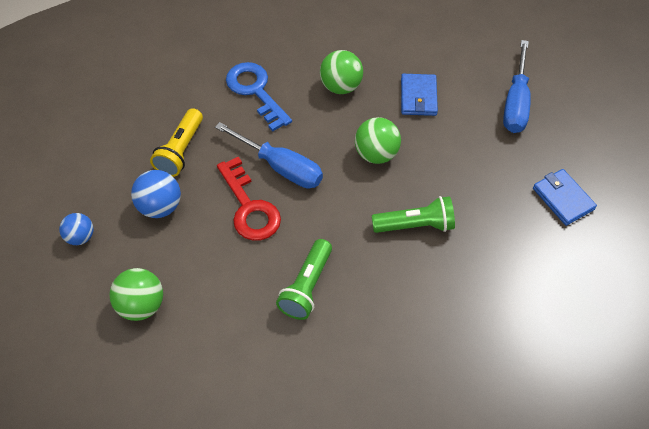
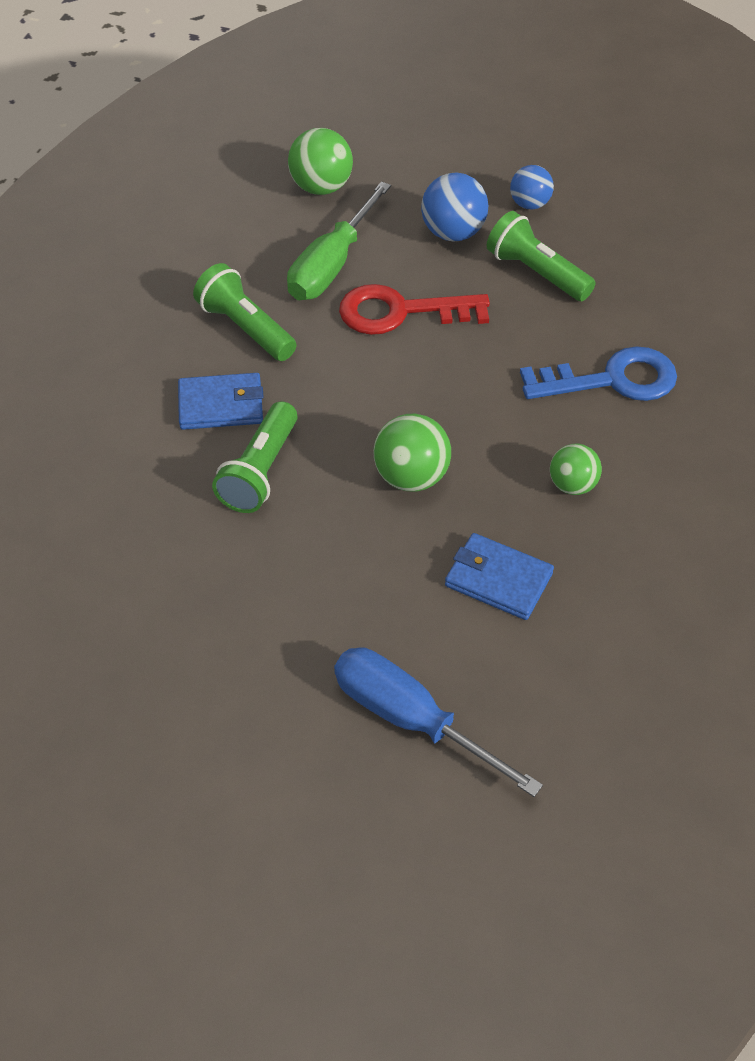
camera: 115 degrees right, 5 degrees down
(80, 237) = (448, 160): blue ball -> blue ball (529, 204)
(180, 151) = (536, 273): yellow flashlight -> green flashlight
(224, 263) = (331, 266): none -> green screwdriver
(281, 167) = (448, 363): blue screwdriver -> none
(341, 86) = (572, 485): green ball -> green ball, size x0.66
(563, 198) = (182, 681): blue wallet -> blue wallet (221, 405)

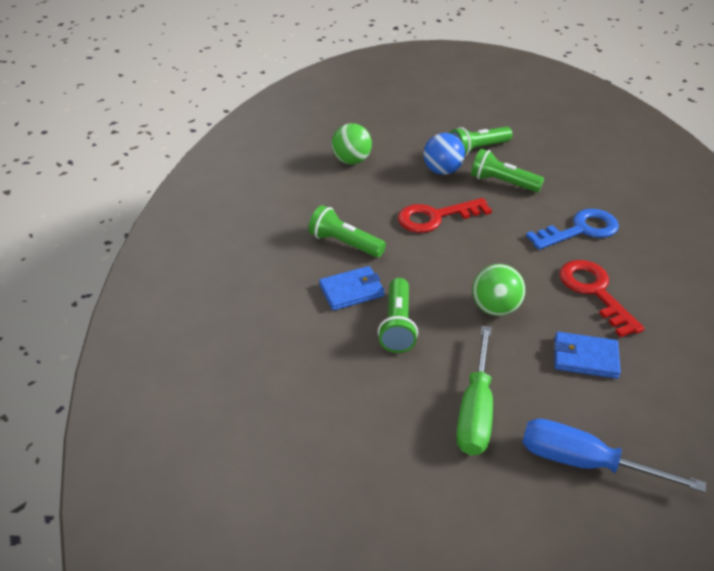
camera: 15 degrees left, 10 degrees down
(331, 266) = (380, 200): green screwdriver -> green screwdriver (475, 411)
(529, 204) = (477, 149): blue ball -> green flashlight
(572, 485) = (594, 292): green ball -> red key

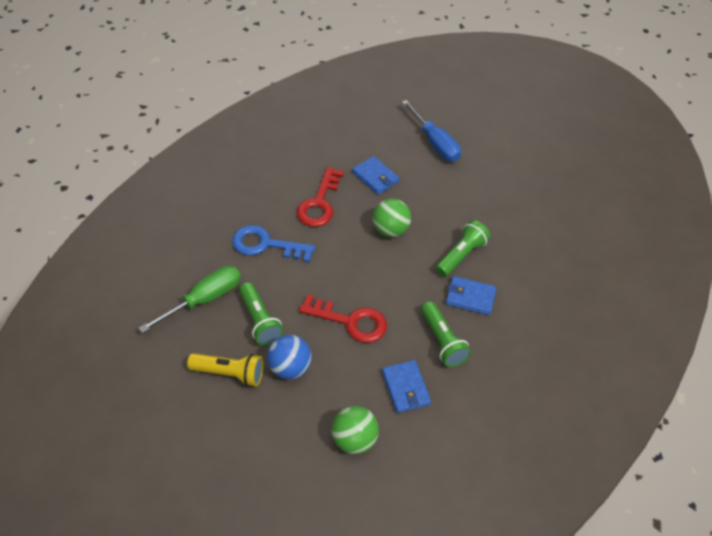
camera: 145 degrees left, 10 degrees up
(344, 201) = (405, 388): none -> blue wallet
(475, 411) = (463, 188): green screwdriver -> green screwdriver (205, 299)
(477, 149) = (230, 373): green flashlight -> yellow flashlight

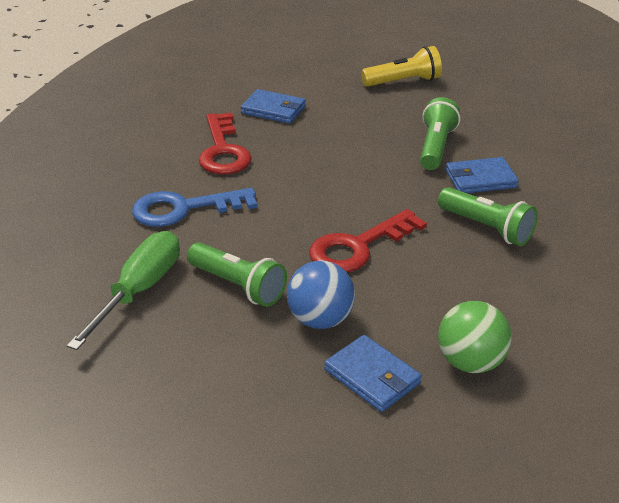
camera: 25 degrees left, 15 degrees down
(230, 373) = (240, 356): yellow flashlight -> yellow flashlight (403, 82)
(350, 321) = (358, 247): red key -> red key turned 150 degrees clockwise
(390, 230) = (333, 149): green ball -> none
(405, 388) = (485, 287): blue wallet -> blue wallet (372, 377)
(435, 143) = (319, 65): blue screwdriver -> none

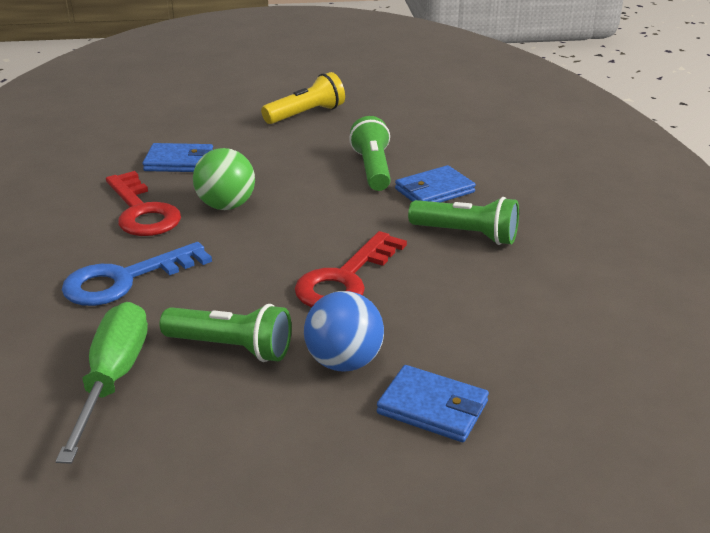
camera: 20 degrees left, 5 degrees down
(470, 362) = (525, 368): green ball -> green ball (226, 206)

